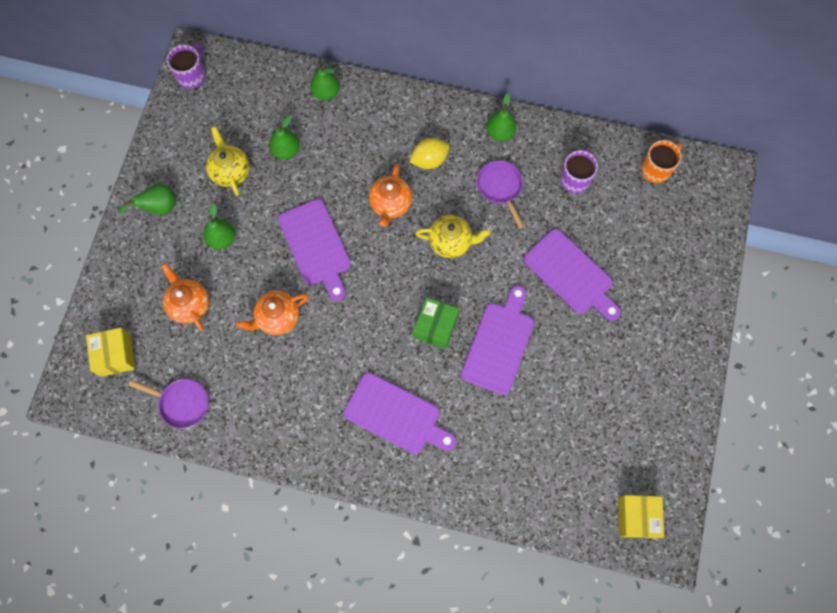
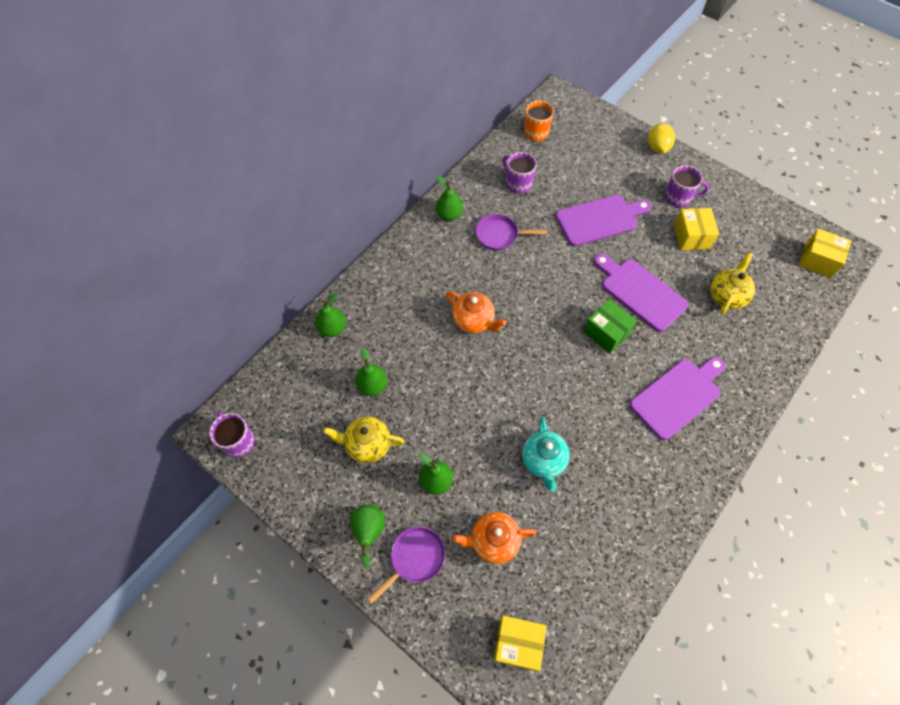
camera: 65 degrees left, 10 degrees down
(181, 403) = (598, 591): purple pan -> purple pan (415, 558)
(277, 318) = (543, 461): orange teapot -> turquoise teapot
(316, 246) = (485, 398): purple cutting board -> none
(429, 160) = (446, 275): yellow lemon -> yellow lemon (657, 148)
(451, 242) = (532, 289): yellow teapot -> yellow teapot (726, 296)
(598, 374) = (691, 236): none -> yellow box
(645, 345) = (678, 197): none -> purple mug

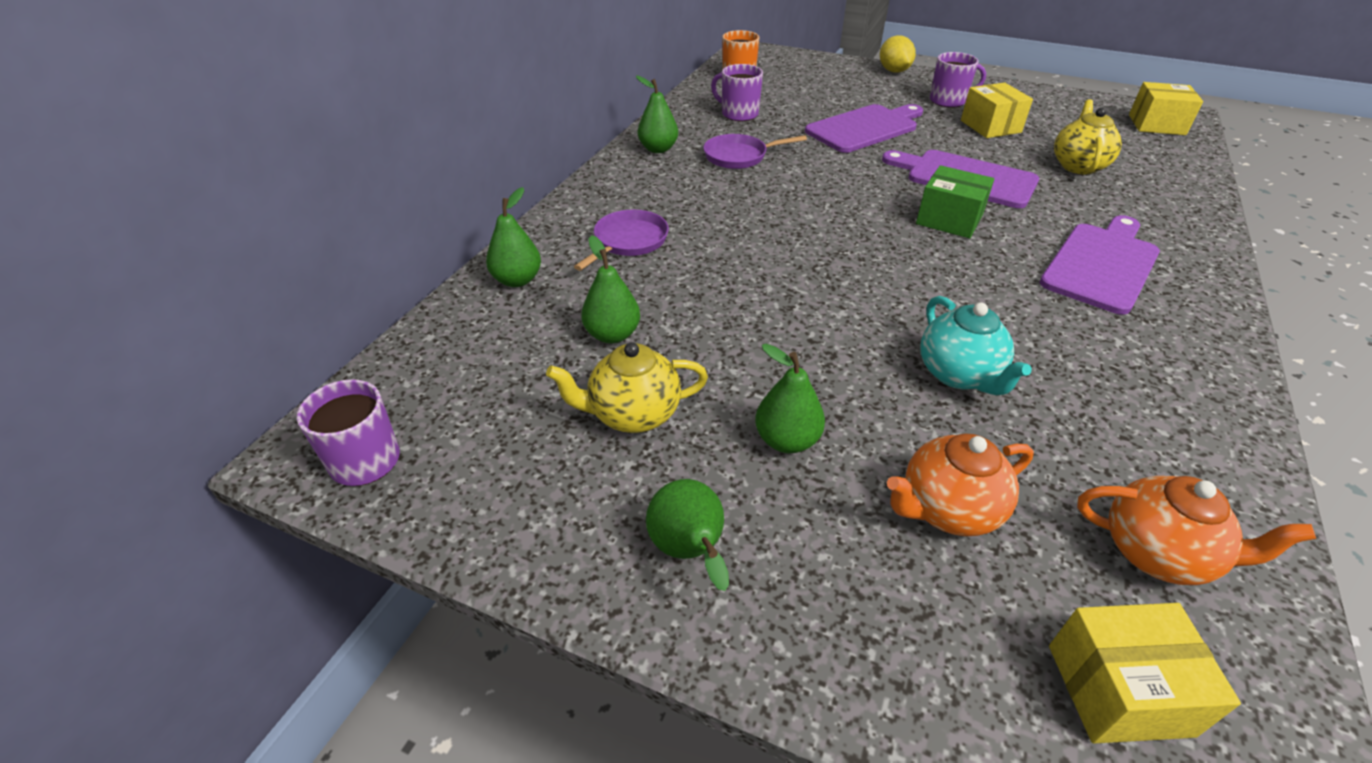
camera: 15 degrees left, 20 degrees down
(415, 558) = (807, 577): purple pan -> purple pan (628, 242)
(474, 321) = (747, 238): orange teapot -> orange teapot (1158, 553)

